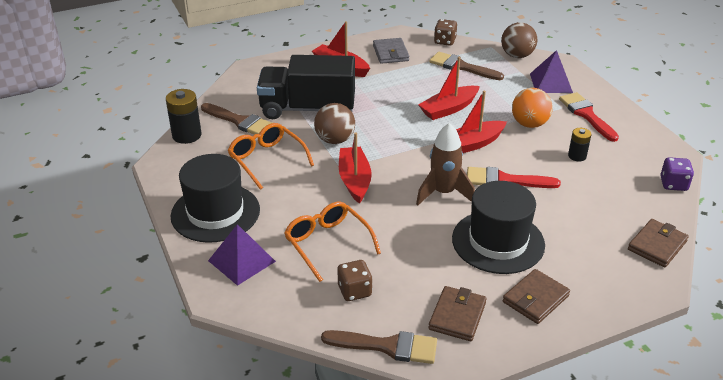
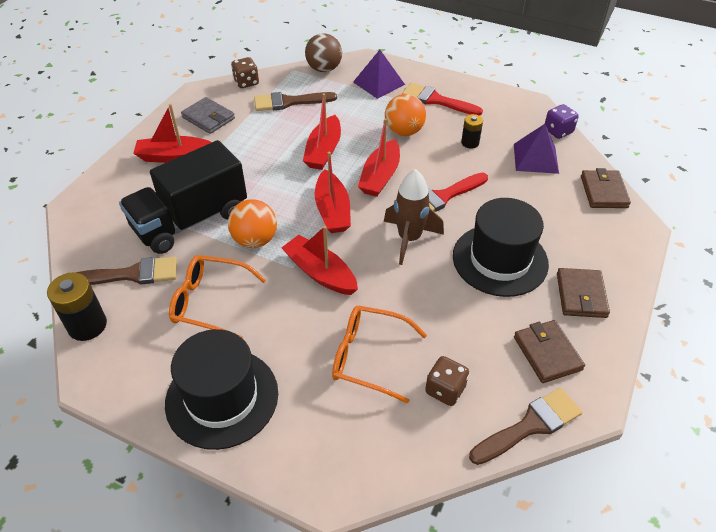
camera: 40 degrees left, 10 degrees up
(241, 261) = (309, 434): purple pyramid -> purple pyramid (536, 158)
(335, 140) = (255, 240): brown ball -> orange ball
(409, 148) = (332, 210): none -> red boat

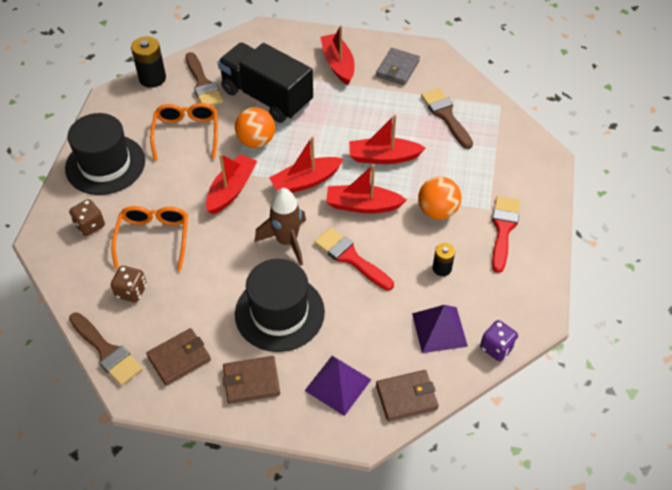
camera: 75 degrees right, 5 degrees up
(246, 82) = (462, 78): brown dice -> brown dice (90, 225)
(324, 69) = (513, 127): brown ball -> none
(378, 83) = (511, 175): purple pyramid -> purple pyramid (338, 385)

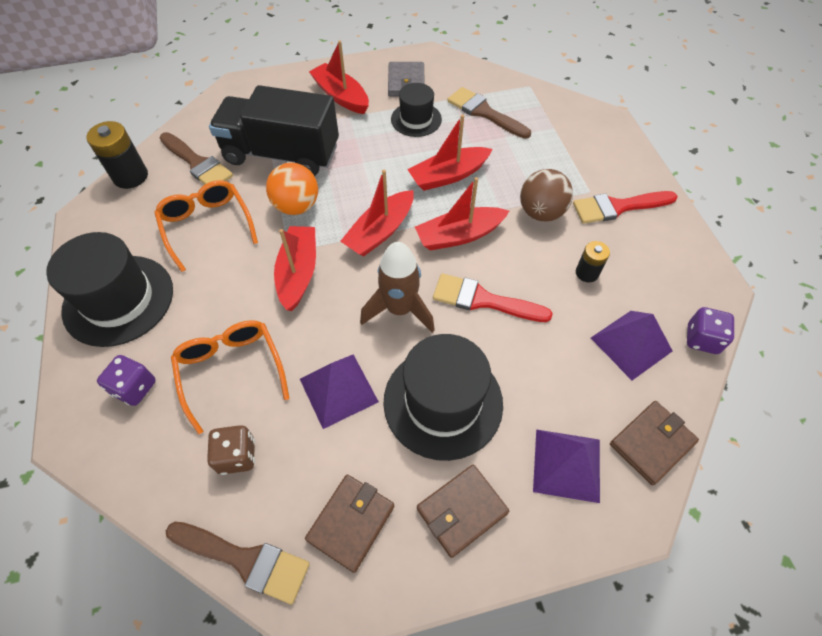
camera: 25 degrees left, 5 degrees up
(90, 225) = (135, 388): brown dice -> purple dice
(215, 277) = (338, 390): none -> purple pyramid
(386, 103) = (416, 119): none -> black hat
(437, 211) = (541, 212): orange ball -> brown ball
(503, 229) = (618, 207): red brush -> red brush turned 90 degrees counterclockwise

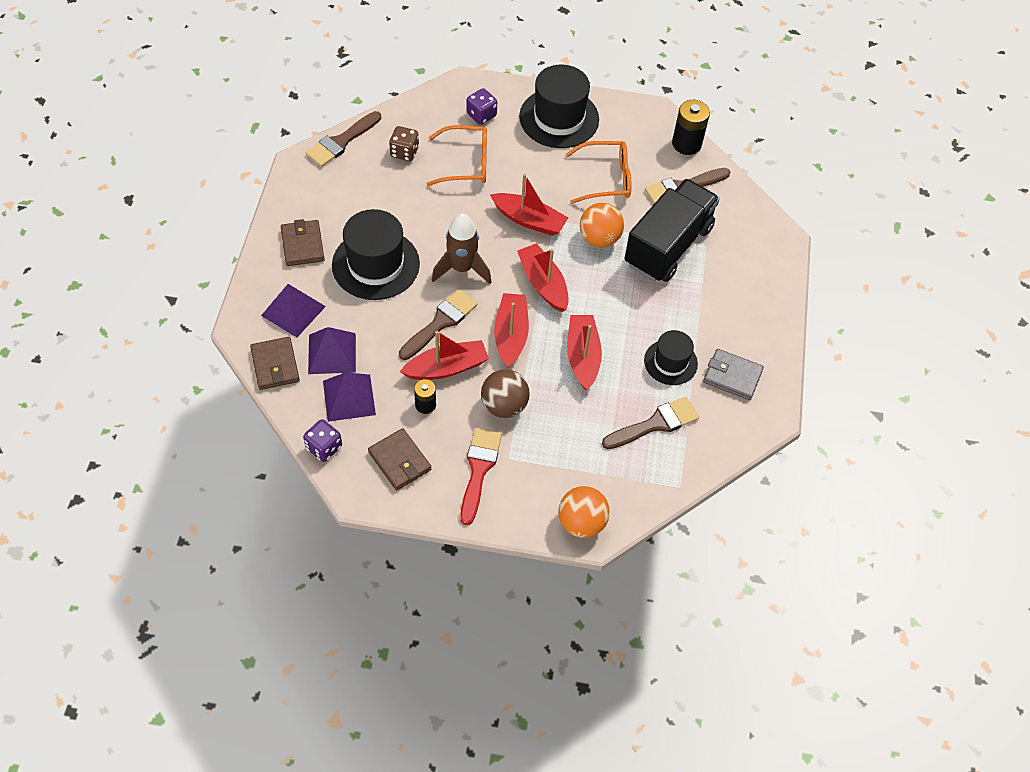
camera: 110 degrees right, 0 degrees up
(338, 390) = (418, 213): purple pyramid -> purple pyramid (332, 353)
(341, 96) = (732, 314): red boat -> red boat (446, 367)
(351, 523) = (330, 192): brown wallet -> brown wallet (399, 461)
(483, 300) = (440, 322): red brush -> brown brush
(607, 129) = (581, 522): none -> orange ball

